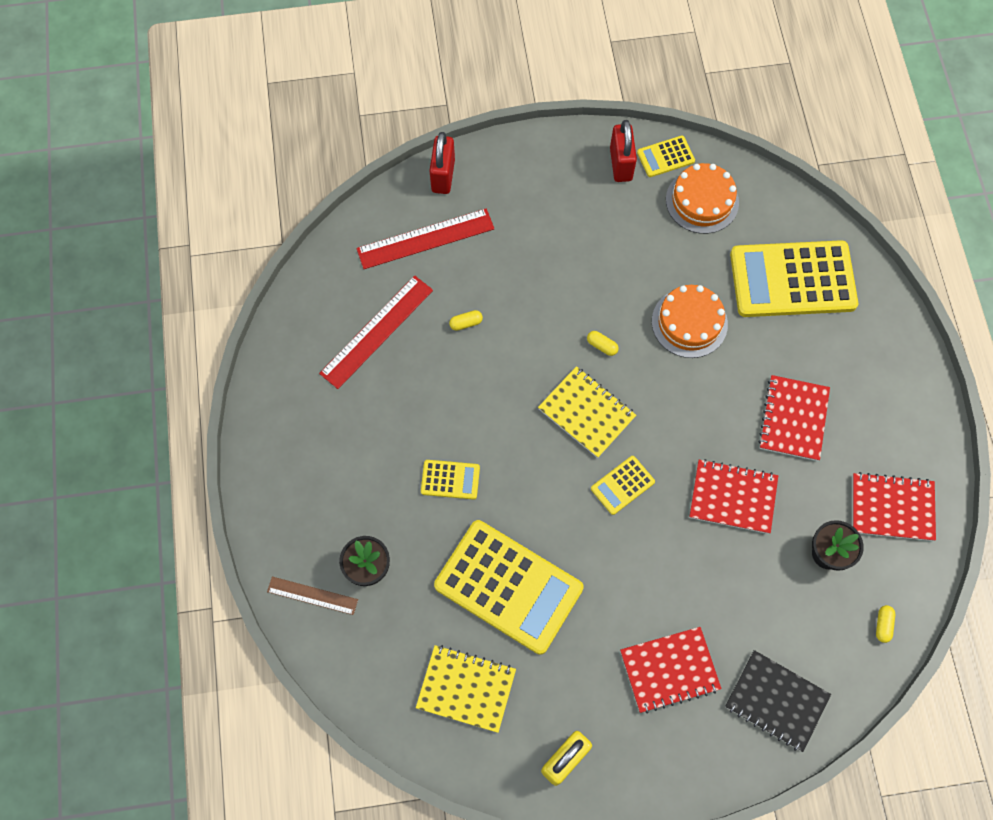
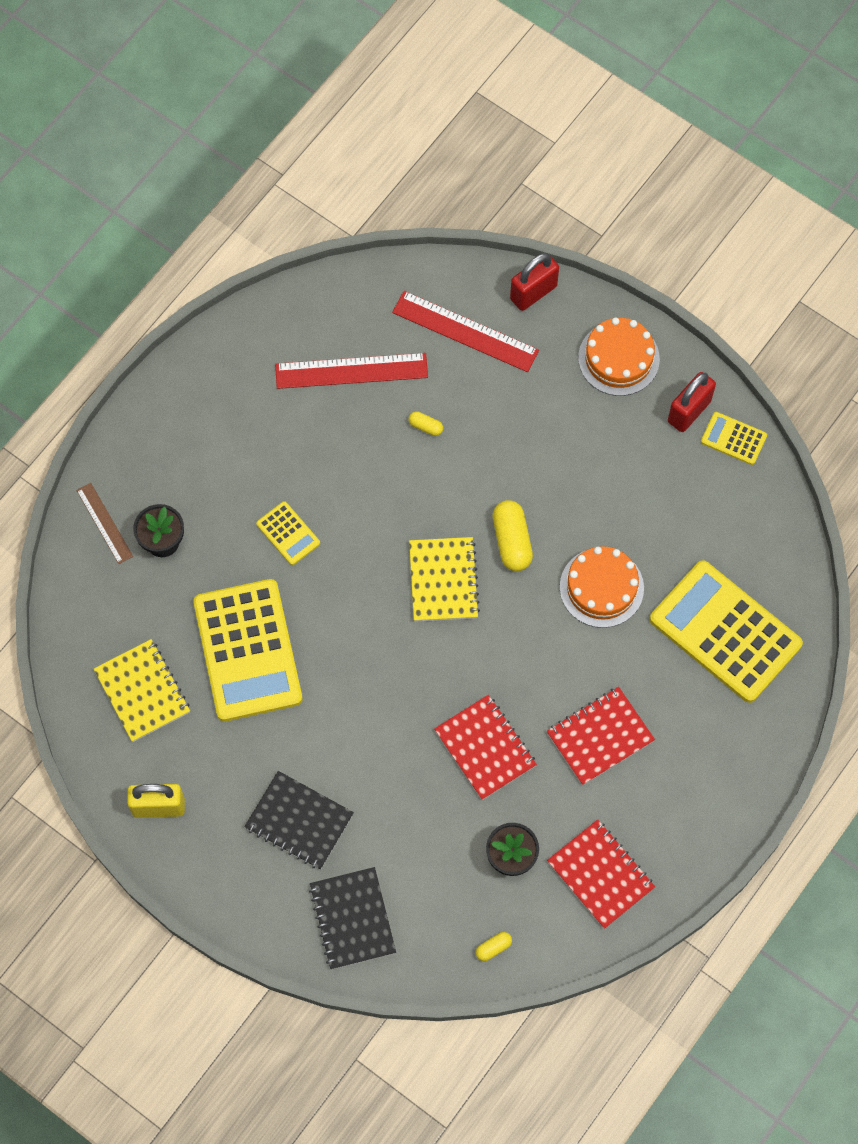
camera: 45 degrees right, 0 degrees up
(602, 346) = (512, 541): yellow capsule -> yellow capsule, size x1.97
(622, 485) = (411, 659): yellow calculator -> none
(669, 670) = (299, 821): red notebook -> black notebook
(702, 201) = (723, 502): orange cake -> orange cake (618, 358)

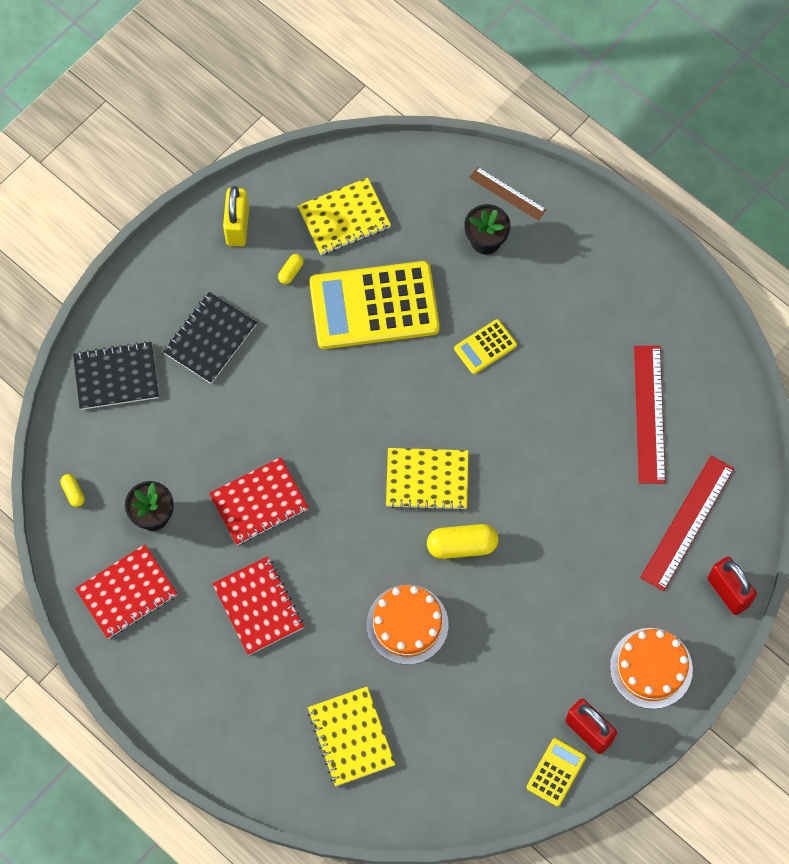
camera: 95 degrees right, 0 degrees up
(104, 523) = (507, 193): brown ruler -> brown ruler turned 60 degrees clockwise
(425, 426) = (586, 477): yellow capsule -> yellow capsule (291, 272)
(725, 632) = (351, 737): yellow calculator -> yellow notebook

